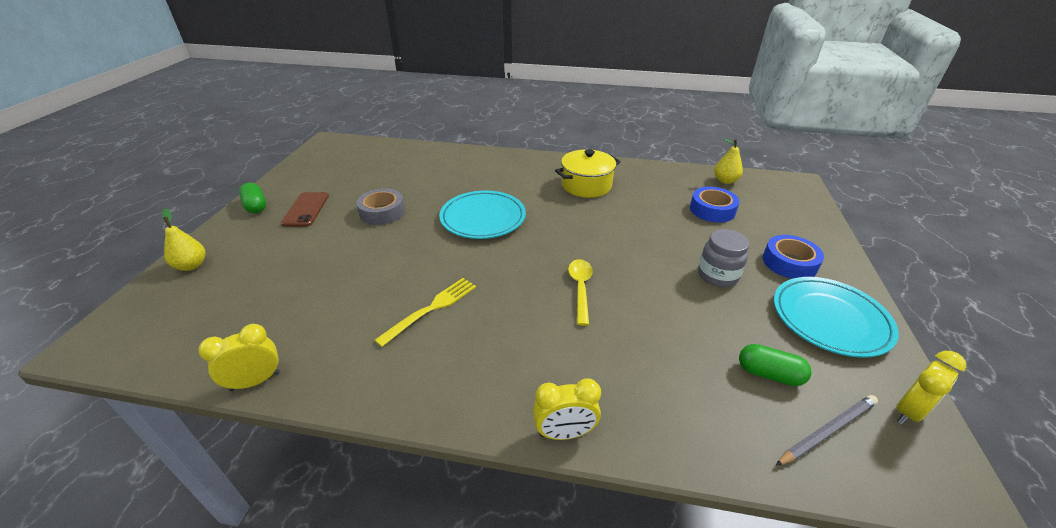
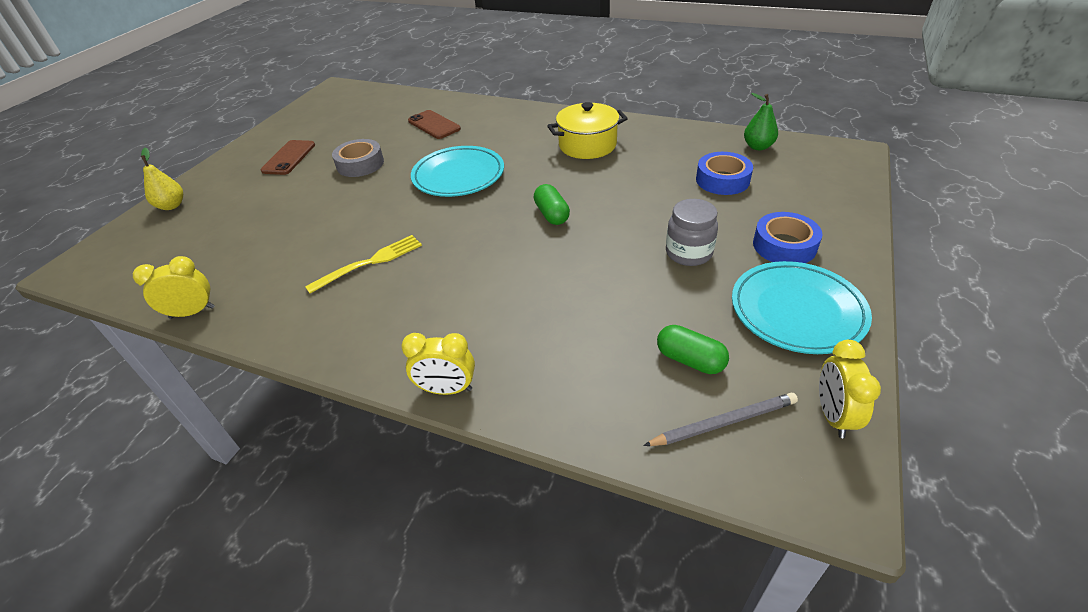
camera: 15 degrees right, 5 degrees up
(256, 206) = (244, 152): green capsule -> green capsule (551, 214)
(439, 173) = (434, 125): none -> brown phone
(580, 288) = (528, 255): yellow spoon -> none
(725, 181) = (758, 146): yellow pear -> green pear
(908, 411) = (832, 415): yellow clock -> yellow clock turned 120 degrees clockwise

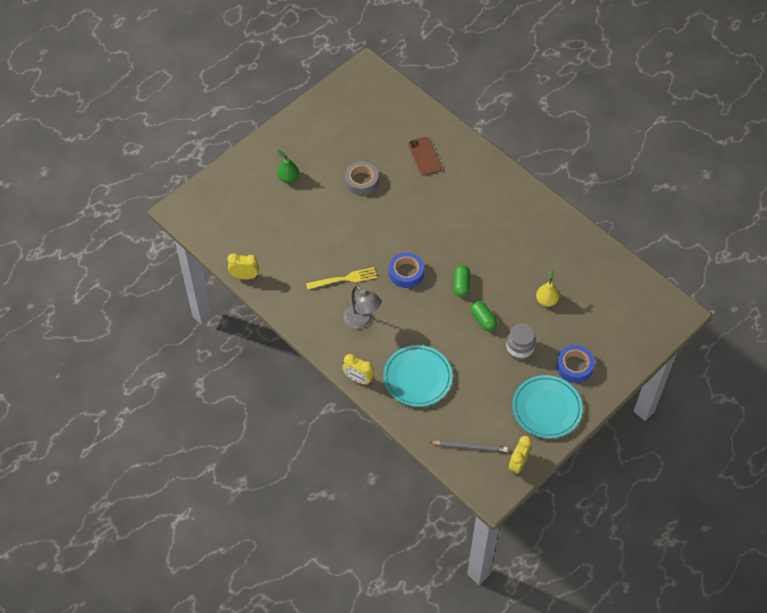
camera: 20 degrees right, 15 degrees up
(172, 206) = (236, 173): yellow pear -> yellow pear (546, 300)
(289, 158) = (316, 152): brown phone -> none
(418, 303) = (362, 320): none -> grey lamp
(458, 176) = (420, 223): turquoise plate -> turquoise plate (417, 378)
(587, 145) = (517, 228): yellow pot -> none
(690, 360) = (476, 412): green capsule -> green capsule (483, 320)
(722, 180) = (580, 301): blue tape -> blue tape (406, 273)
(758, 146) = (626, 280): green pear -> green pear (288, 178)

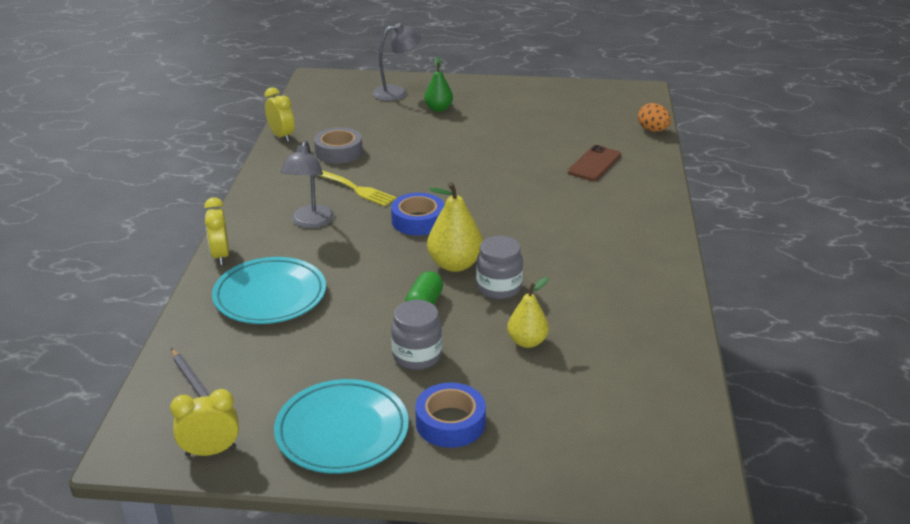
camera: 50 degrees right, 25 degrees down
(245, 183) = (397, 92): none -> grey lamp
(361, 181) = (499, 144): grey tape -> grey tape (338, 152)
(416, 102) = (653, 130): none -> orange egg
(461, 285) = (455, 264): green capsule -> yellow pear
(497, 281) = (499, 288): none -> grey jar

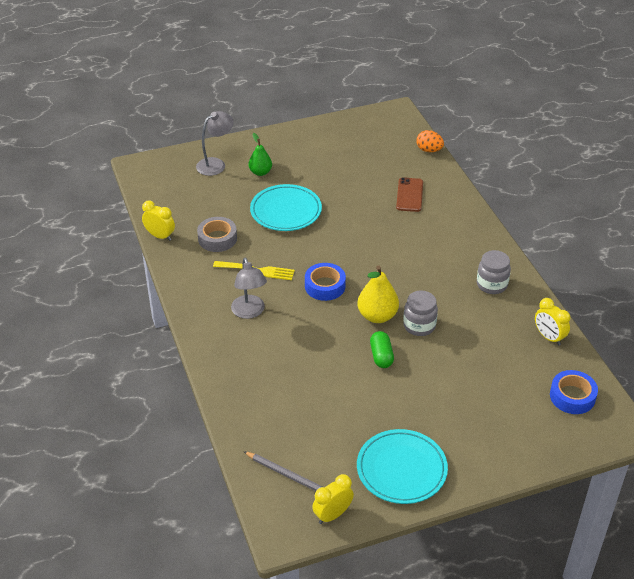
camera: 25 degrees left, 10 degrees up
(220, 256) = (209, 363): yellow clock -> yellow clock (549, 337)
(270, 296) = (273, 385): turquoise plate -> turquoise plate (286, 211)
(417, 356) = (406, 398): grey jar -> grey jar (491, 285)
(450, 422) = (461, 438): blue tape -> blue tape (572, 396)
(527, 342) = (465, 362): yellow pear -> none

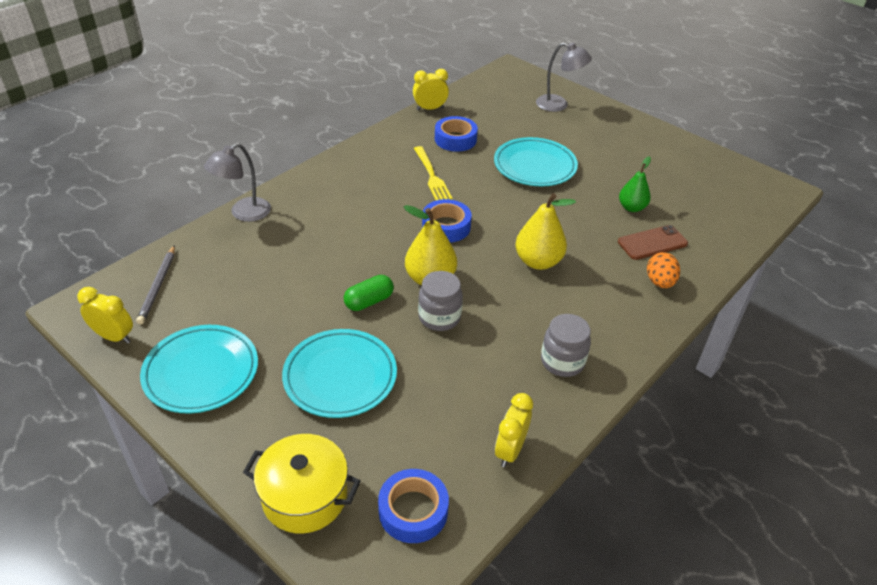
camera: 60 degrees right, 0 degrees up
(160, 236) = (430, 108): yellow clock -> yellow clock turned 105 degrees counterclockwise
(217, 239) = (455, 139): grey tape -> blue tape
(249, 312) = (369, 190): grey lamp -> grey lamp (243, 213)
(260, 172) = (575, 133): green pear -> green pear (631, 207)
(393, 255) = (538, 261): none -> yellow pear
(429, 150) = (748, 234): orange egg -> orange egg (659, 282)
(447, 395) = (340, 376): none -> turquoise plate
(539, 443) = (305, 496): none -> yellow pot

